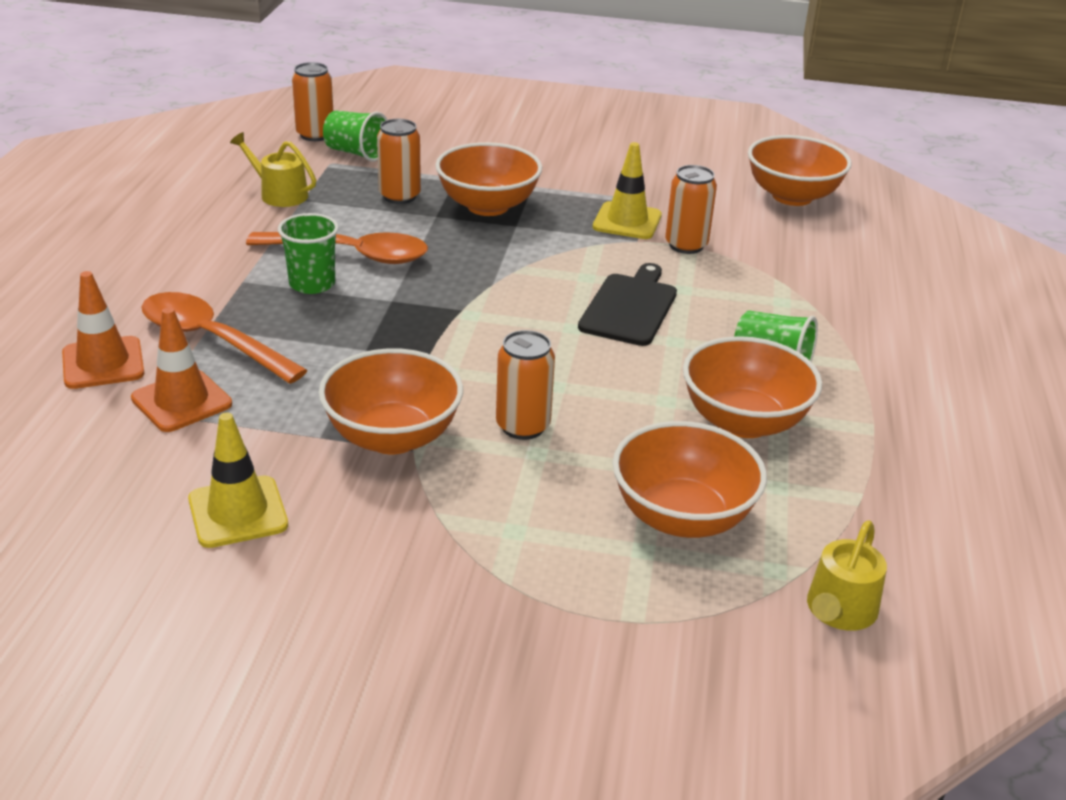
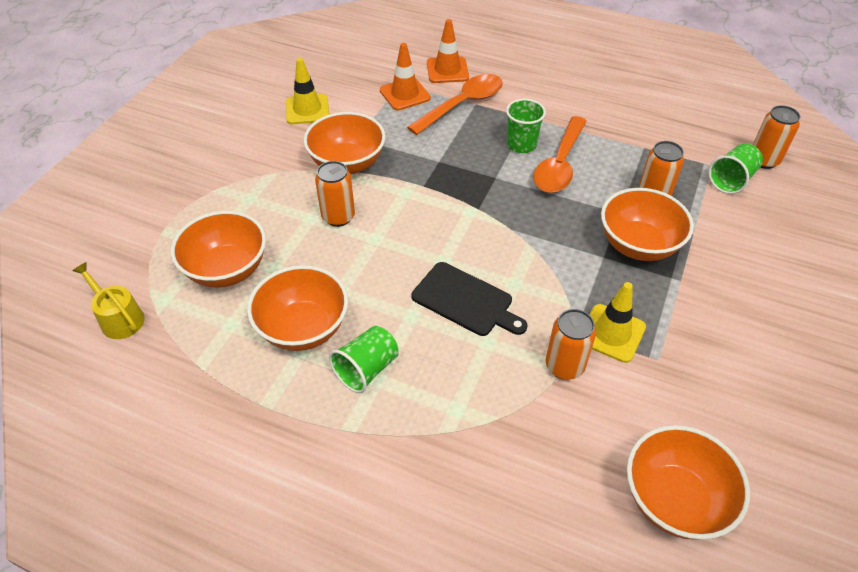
camera: 105 degrees right, 15 degrees up
(279, 194) = (652, 137): yellow watering can -> none

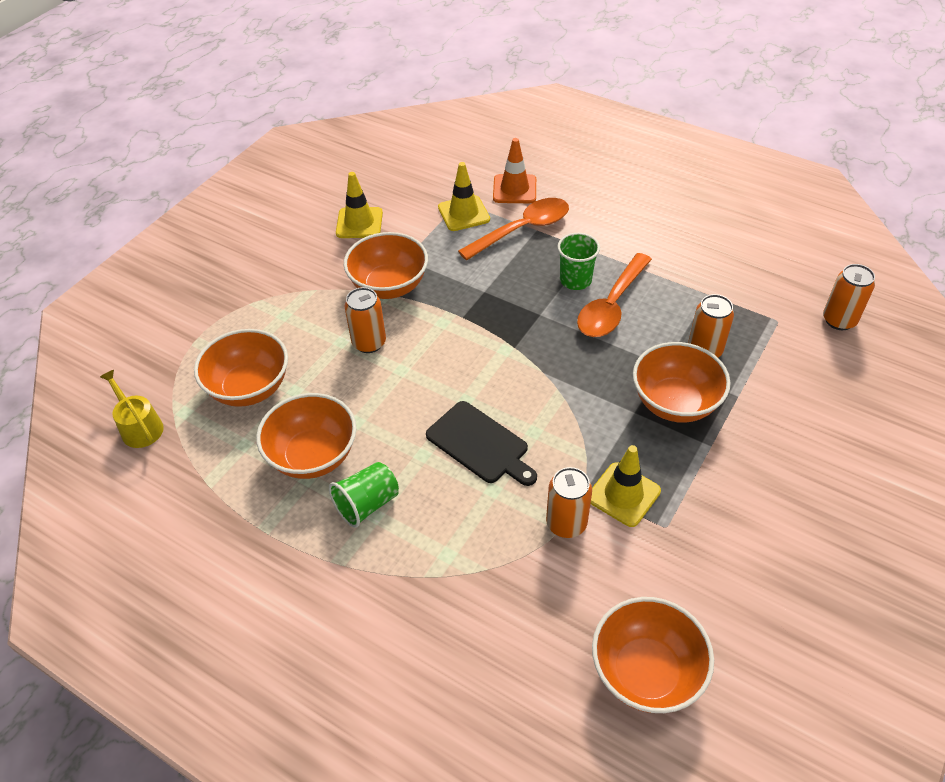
camera: 10 degrees right, 0 degrees up
(405, 94) = (464, 213): orange traffic cone -> yellow traffic cone
(731, 180) = (796, 340): green cup -> none

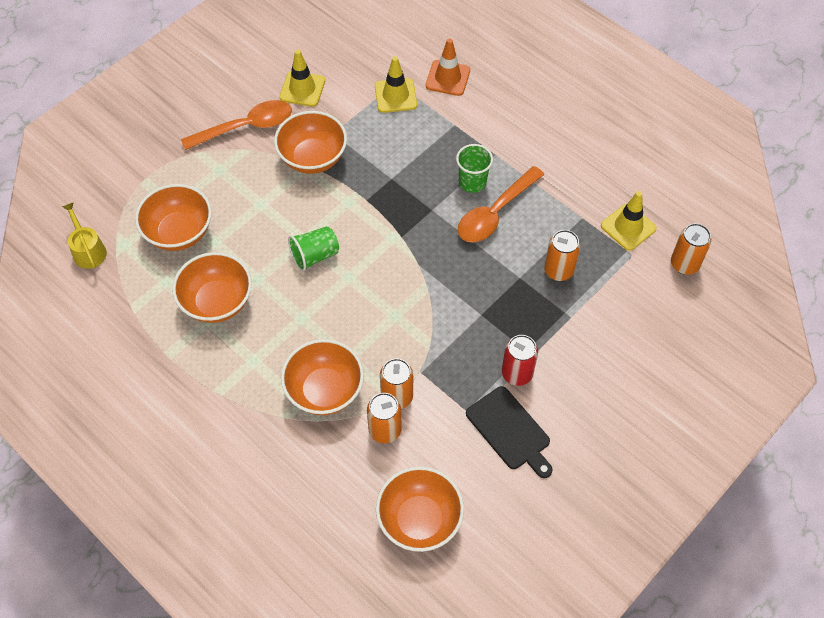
camera: 10 degrees right, 10 degrees up
(367, 504) = (249, 350): green cup -> green cup (315, 256)
(369, 343) = (283, 209): orange can -> orange can (385, 430)
(480, 444) = (349, 318): black cutting board -> black cutting board (510, 431)
(522, 230) = (442, 122): orange spoon -> orange spoon (246, 127)
(623, 494) = (448, 382): yellow traffic cone -> yellow traffic cone (628, 227)
(675, 403) = (516, 313): orange bowl -> orange bowl (324, 390)
(701, 469) = (517, 373): none -> red can

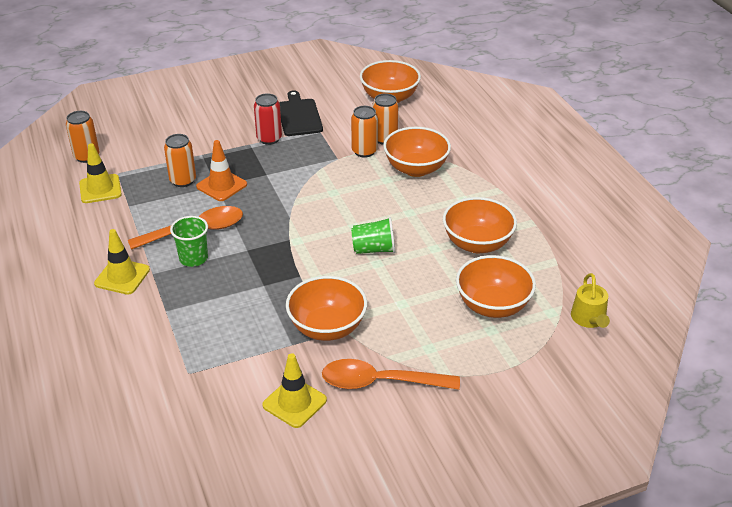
camera: 155 degrees left, 20 degrees down
(395, 95) = (200, 359): yellow traffic cone -> yellow traffic cone (122, 277)
(448, 78) = (131, 358): orange traffic cone -> orange traffic cone (221, 185)

